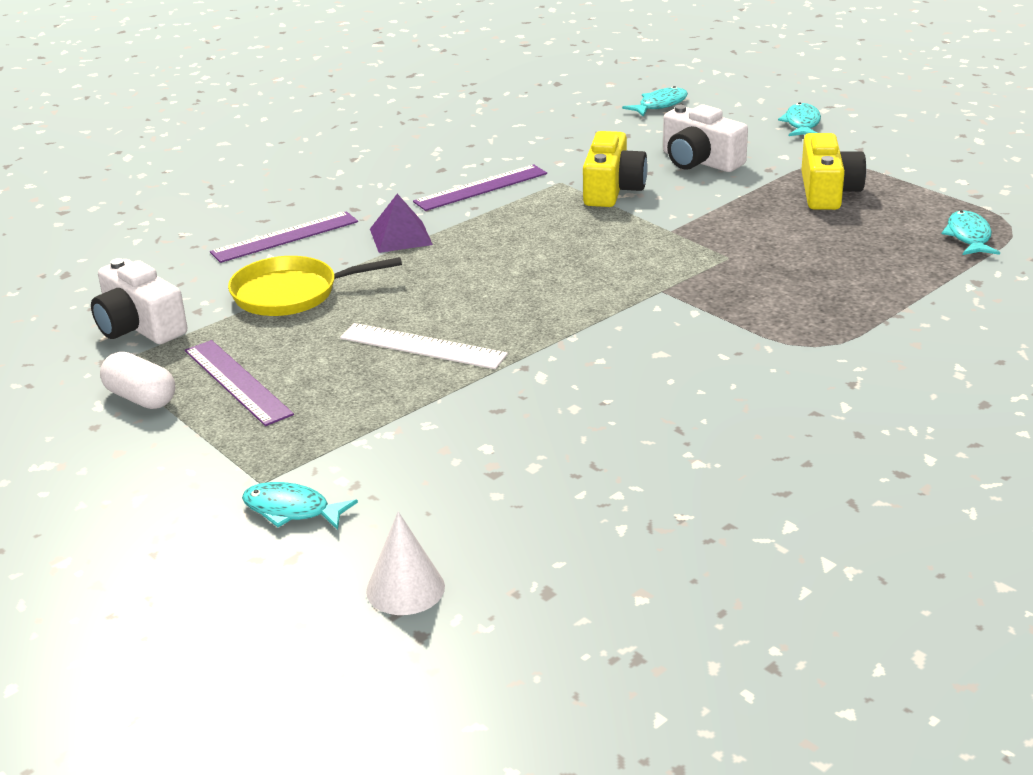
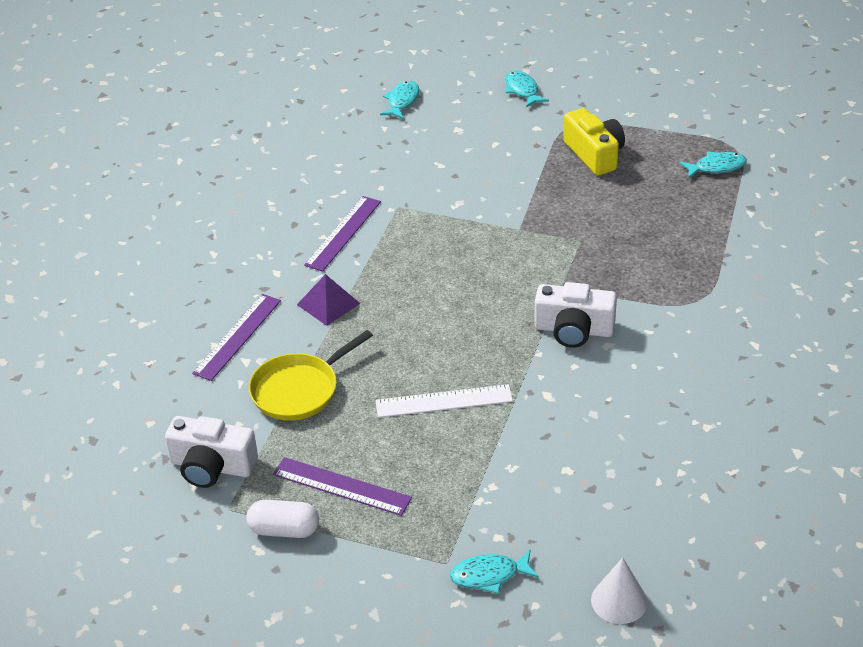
camera: 30 degrees left, 10 degrees up
(612, 189) = (443, 202): yellow camera -> none
(699, 161) = (481, 152): white camera -> white camera (573, 330)
(969, 237) = (716, 167): turquoise fish -> turquoise fish turned 105 degrees clockwise

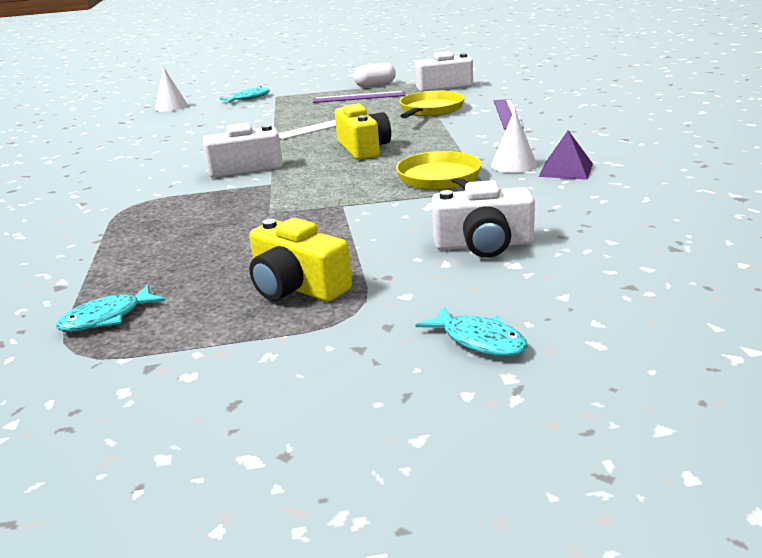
camera: 155 degrees right, 15 degrees down
(328, 304) = (464, 136): purple pyramid -> purple pyramid (566, 170)
(343, 233) = (513, 165): purple ruler -> white cone
(402, 101) = (638, 273): turquoise fish -> none
(418, 235) = (441, 179): none -> yellow pan
(440, 321) = (363, 148): none -> yellow camera
(459, 150) = (483, 245): none -> white camera

